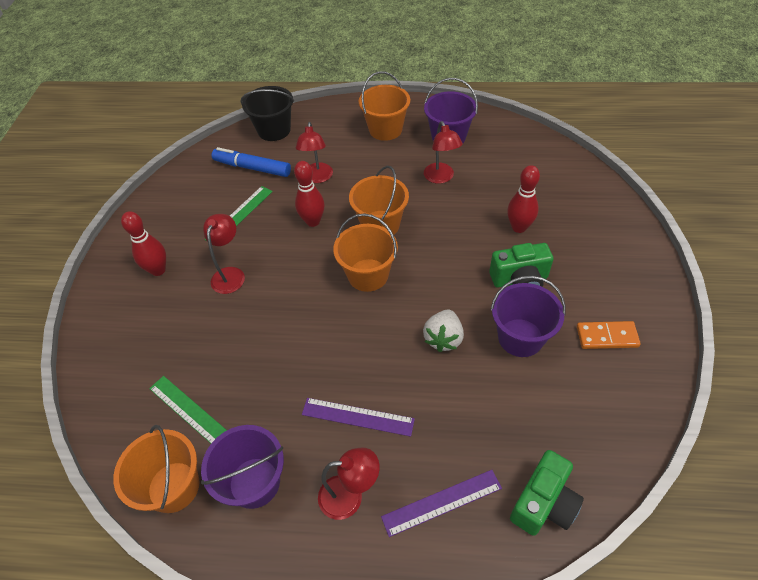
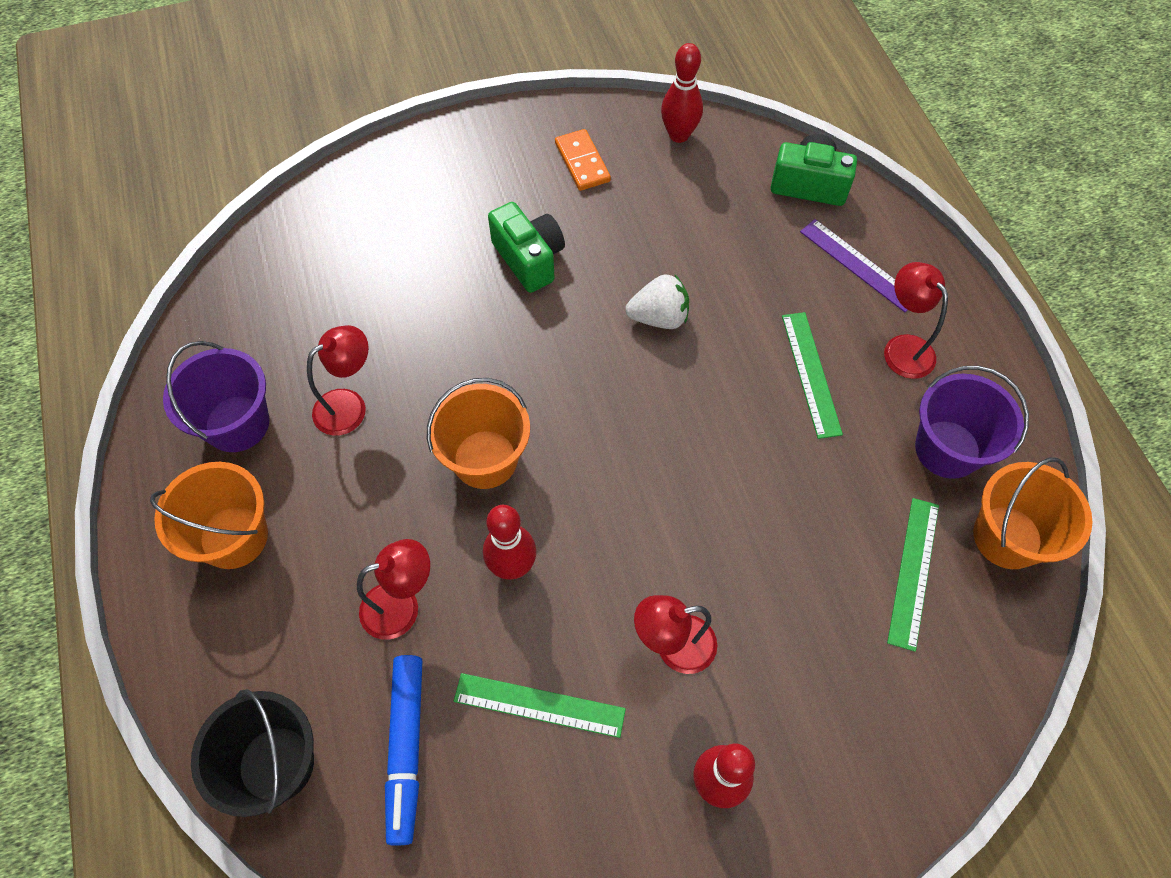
camera: 115 degrees left, 10 degrees up
(357, 417) = (811, 373): purple ruler -> green ruler
(368, 275) = (592, 440): orange bucket -> none
(519, 227) = (431, 279): red bowling pin -> red bowling pin (679, 135)
(520, 337) = (620, 240): purple bucket -> none

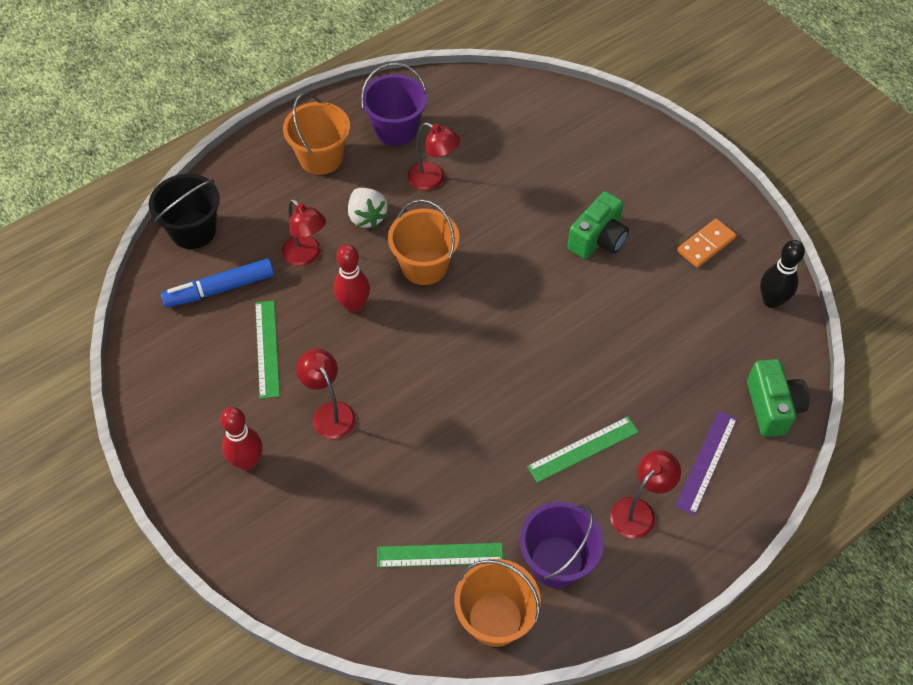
camera: 70 degrees right, 5 degrees down
(659, 317) = (586, 335): white strawberry -> white strawberry (367, 217)
(679, 135) = (771, 301): red bowling pin -> black bowling pin

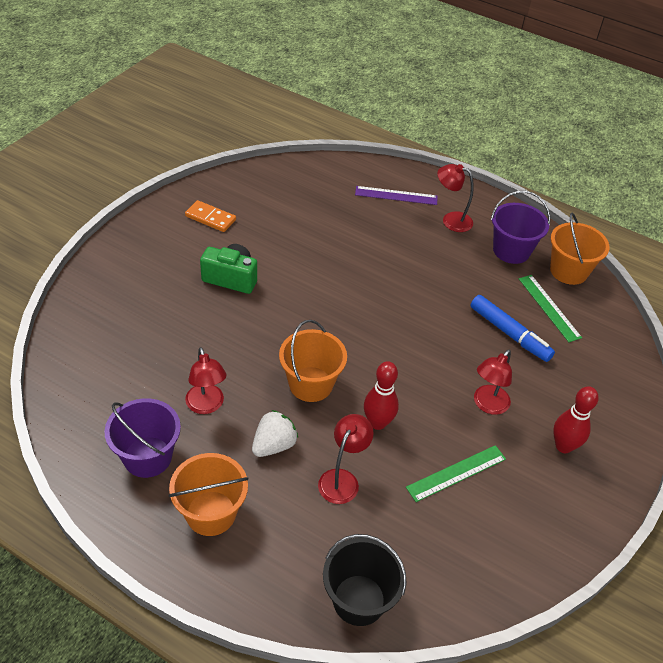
camera: 115 degrees left, 10 degrees down
(220, 289) = (416, 540): blue marker -> blue marker (509, 333)
(433, 180) = (206, 406): red lamp -> red lamp turned 150 degrees clockwise
(583, 449) = (424, 253): green ruler -> none
(771, 301) = (249, 181): black bowling pin -> none
(772, 407) = (337, 172): green camera -> none

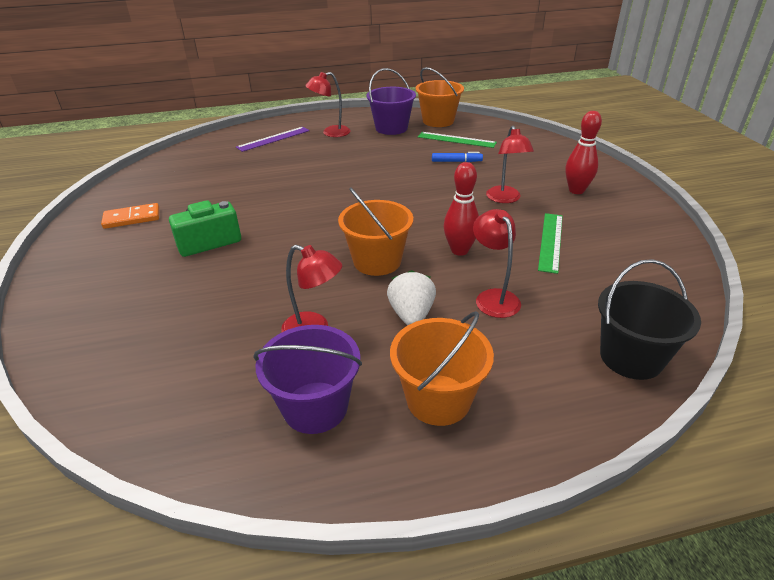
camera: 40 degrees left, 10 degrees down
(509, 333) = (456, 161): blue marker -> blue marker, size x0.58

